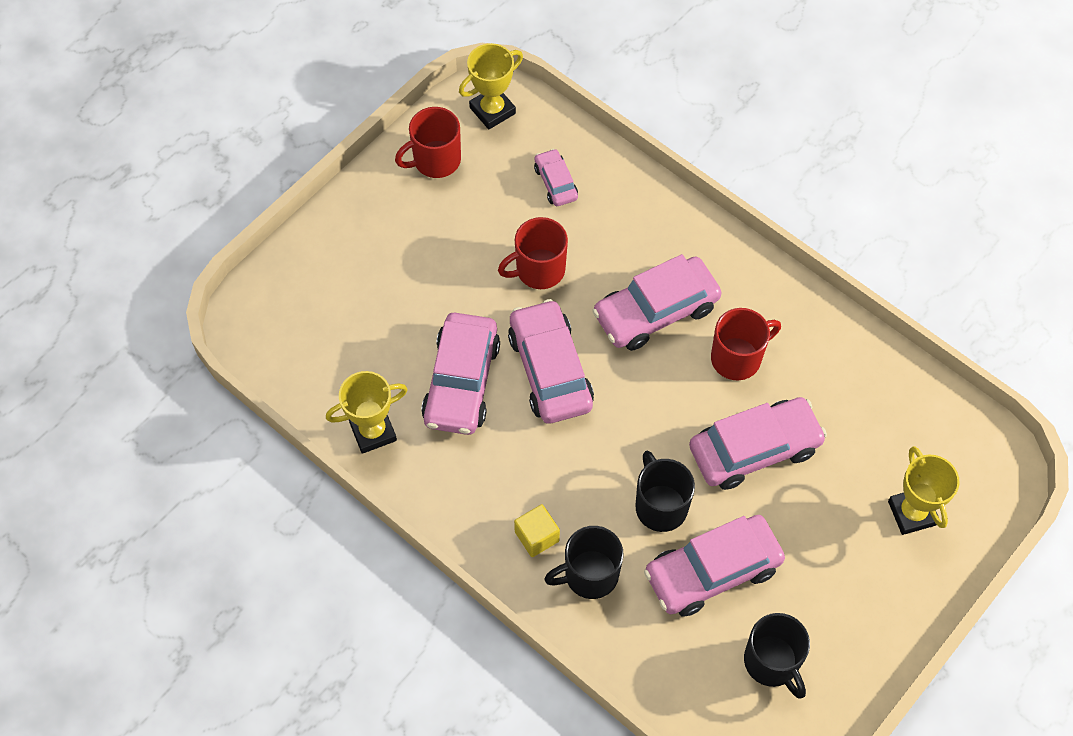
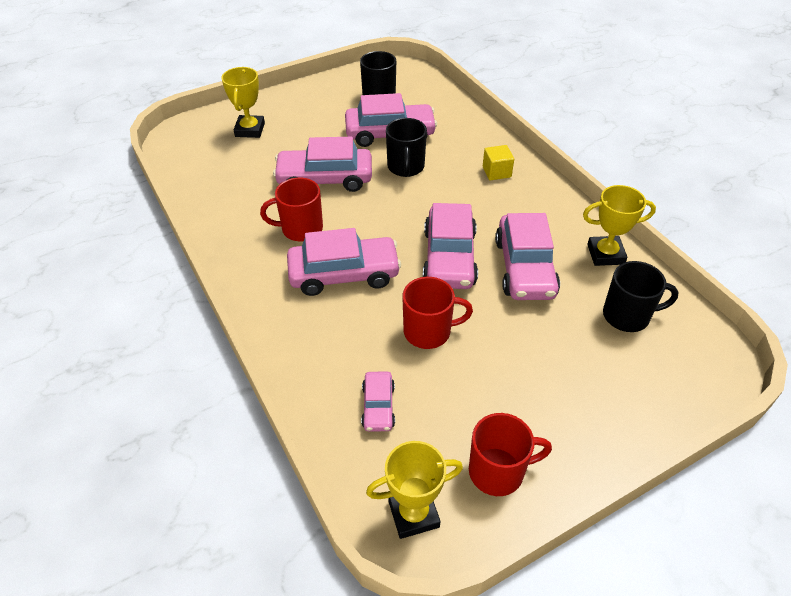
camera: 160 degrees left, 15 degrees down
(461, 382) = (525, 268): pink car -> pink car turned 150 degrees clockwise
(589, 575) = (468, 148): black mug -> black mug (627, 316)

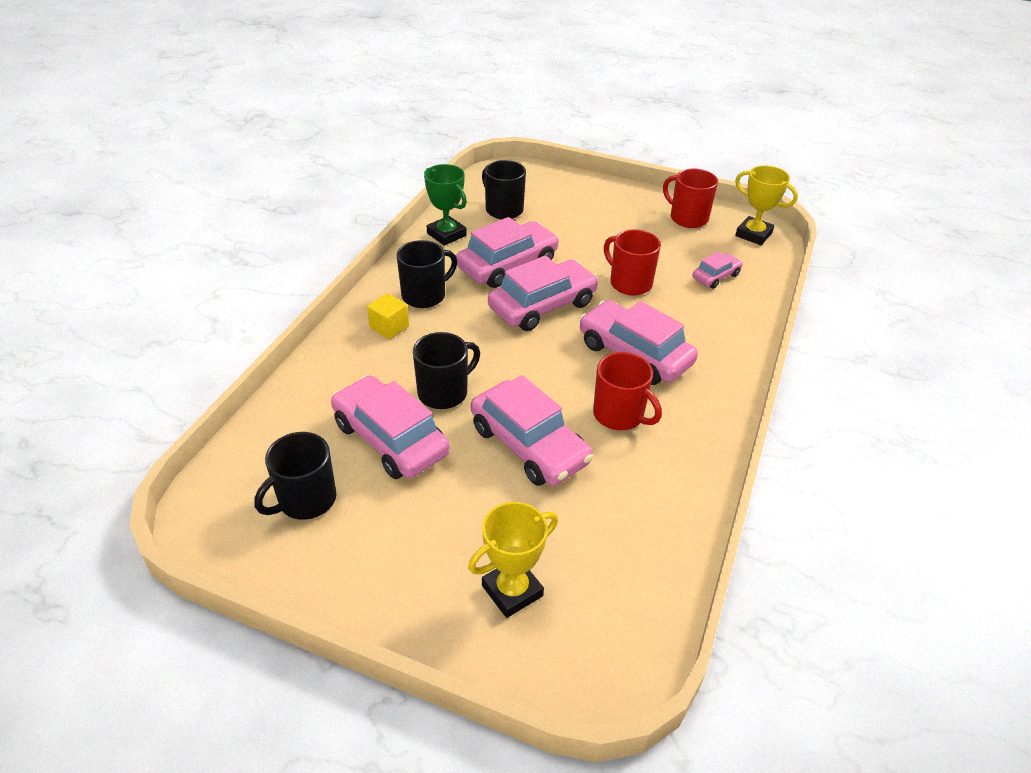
camera: 130 degrees left, 5 degrees down
(520, 203) = (425, 295): none -> black mug
(605, 254) = (446, 234): yellow trophy -> green trophy

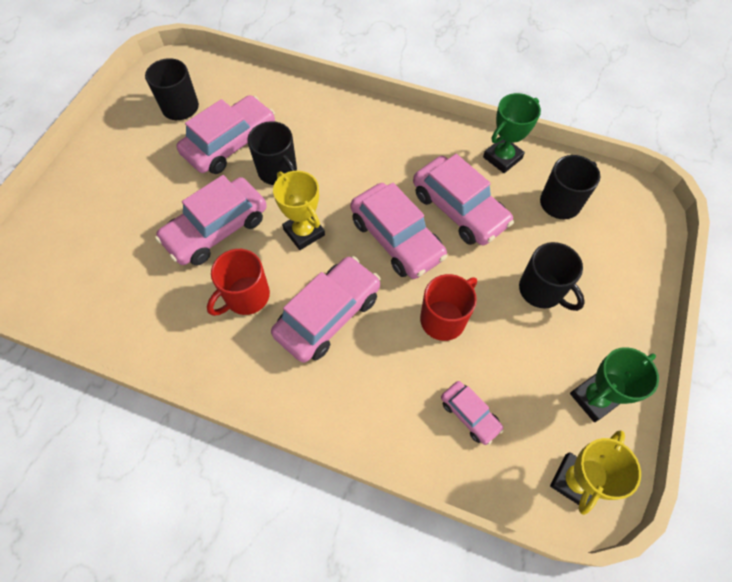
camera: 90 degrees right, 20 degrees up
(389, 327) = (357, 130): yellow cube -> none
(425, 295) = (403, 149): black mug -> black mug (541, 290)
(512, 591) = (86, 221): yellow trophy -> yellow trophy (304, 232)
(687, 218) = (594, 398): red mug -> green trophy

